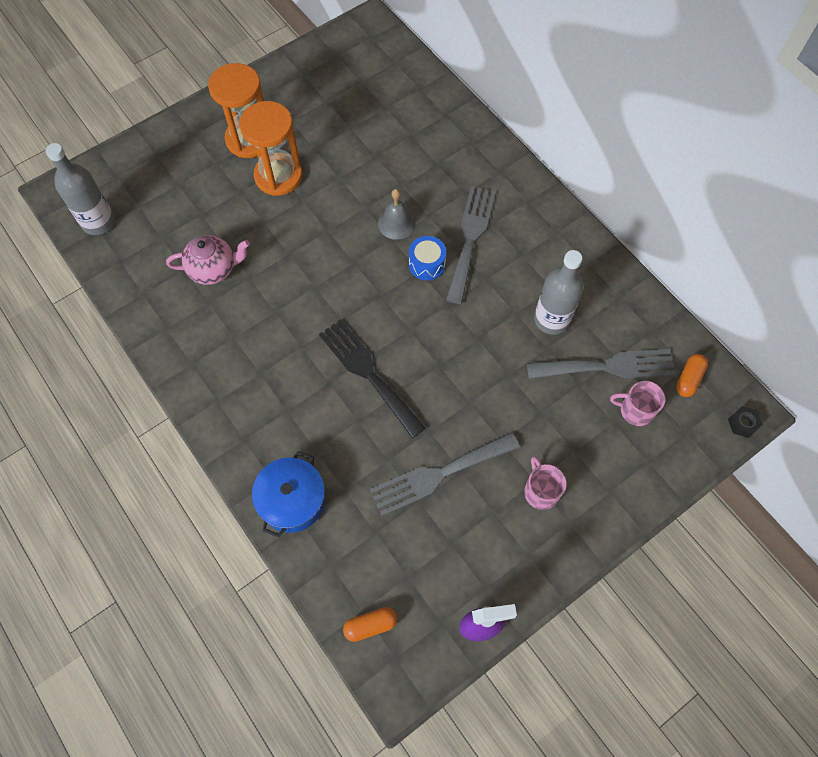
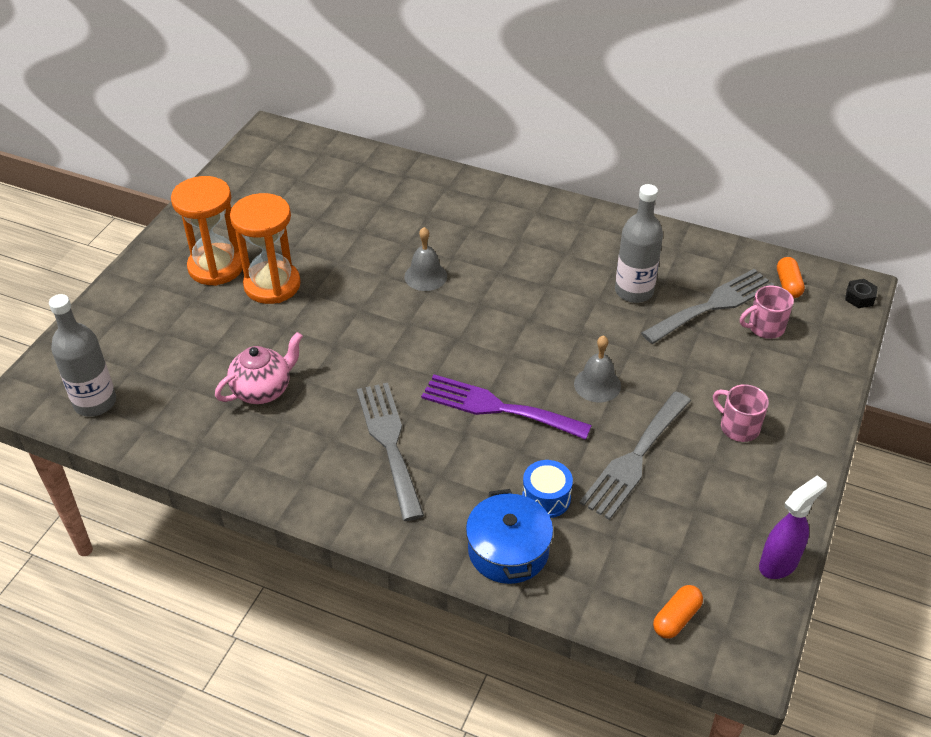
camera: 30 degrees left, 20 degrees down
(368, 373) = (497, 407): black fork -> purple fork
(427, 264) = (482, 296): blue drum -> blue drum (546, 498)
(458, 393) = (597, 384): none -> grey bell
(470, 238) = (507, 260): grey fork -> grey fork (389, 443)

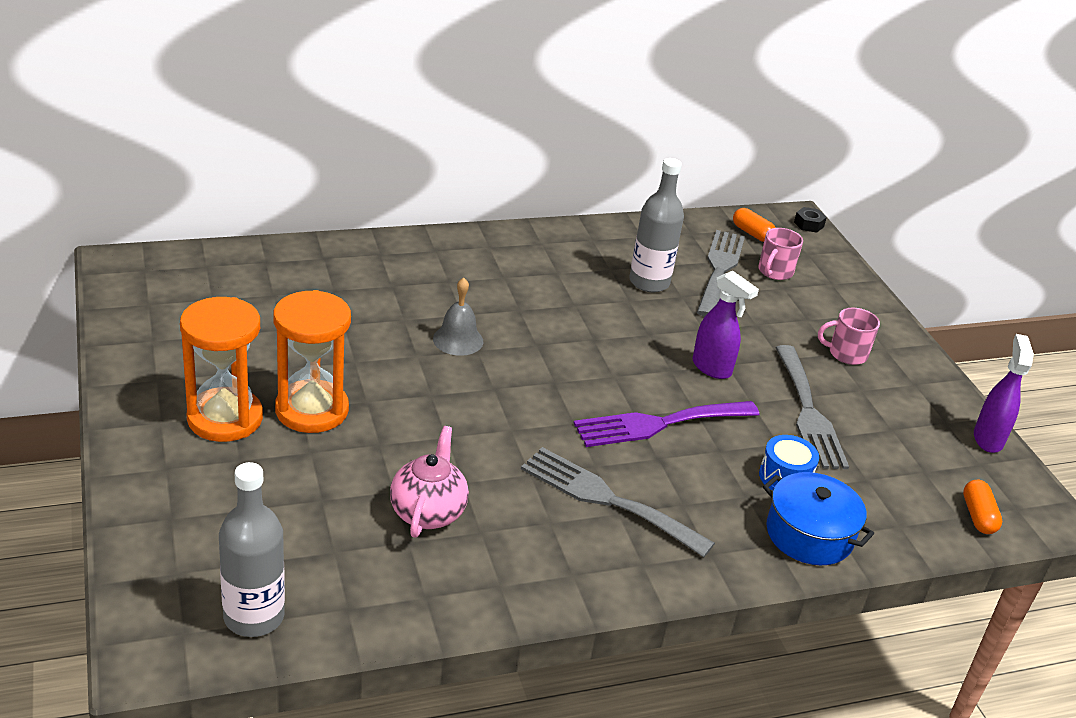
camera: 45 degrees left, 10 degrees down
(597, 384) = (712, 368): grey bell -> purple spray bottle

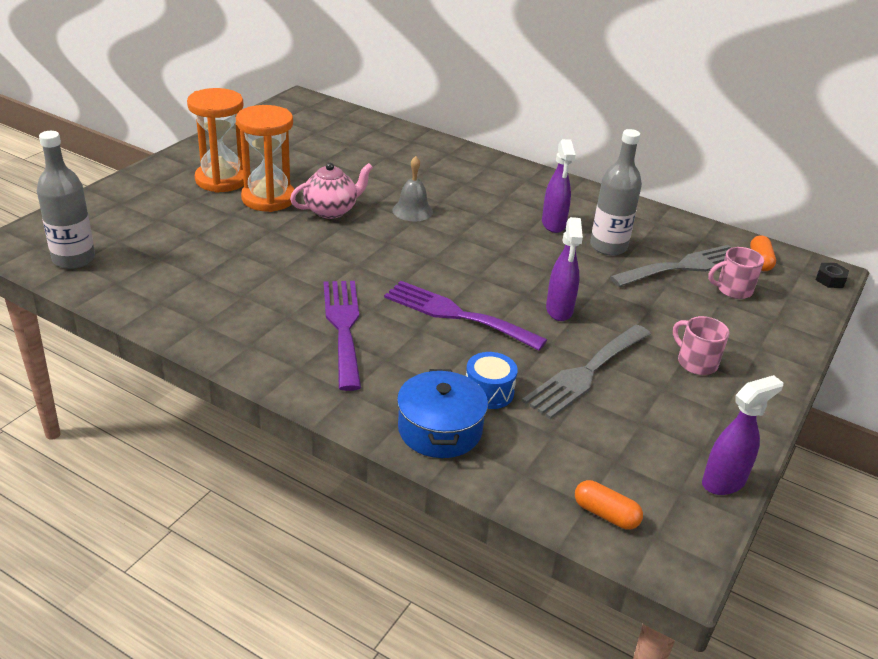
camera: 50 degrees right, 0 degrees up
(428, 512) = (234, 271): pink teapot -> pink teapot (331, 210)
(581, 284) = (553, 225): none -> purple spray bottle
(607, 499) = (343, 327): grey fork -> purple fork
(978, 516) = (605, 514): orange capsule -> orange capsule turned 75 degrees clockwise

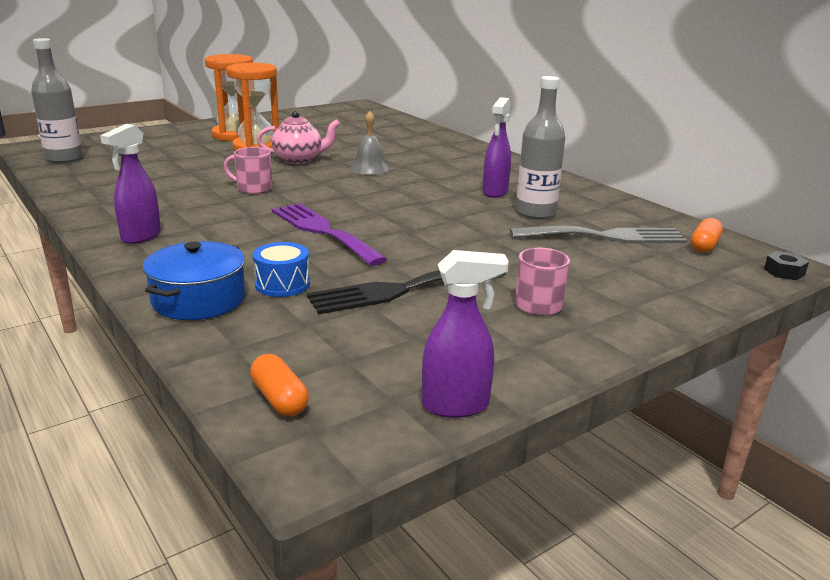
camera: 25 degrees right, 10 degrees down
(343, 327) = (209, 222): purple fork -> none
(559, 310) = (429, 244): purple spray bottle -> purple spray bottle (140, 236)
(586, 373) = (400, 290): grey fork -> black fork
(733, 290) = (647, 260): pink mug -> pink mug (253, 188)

